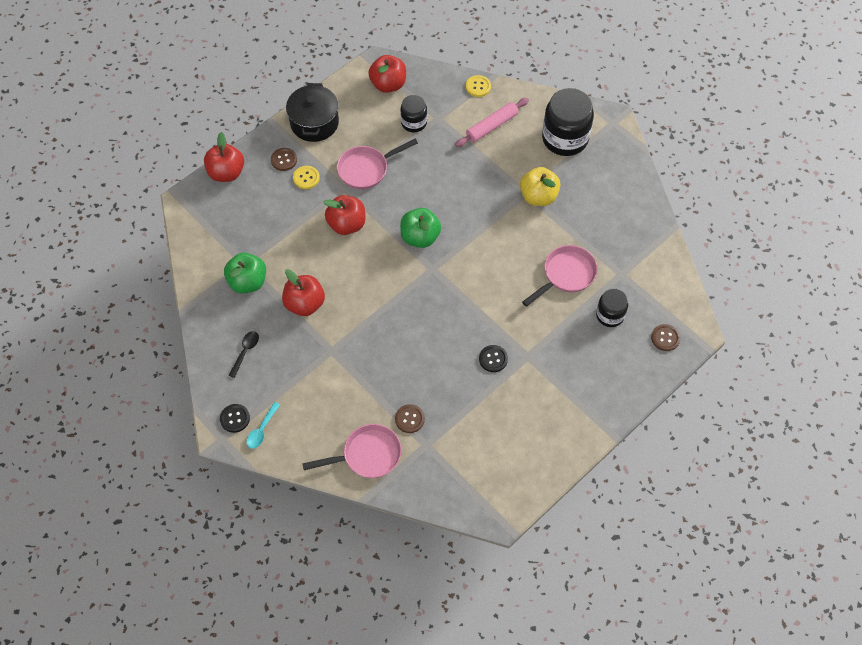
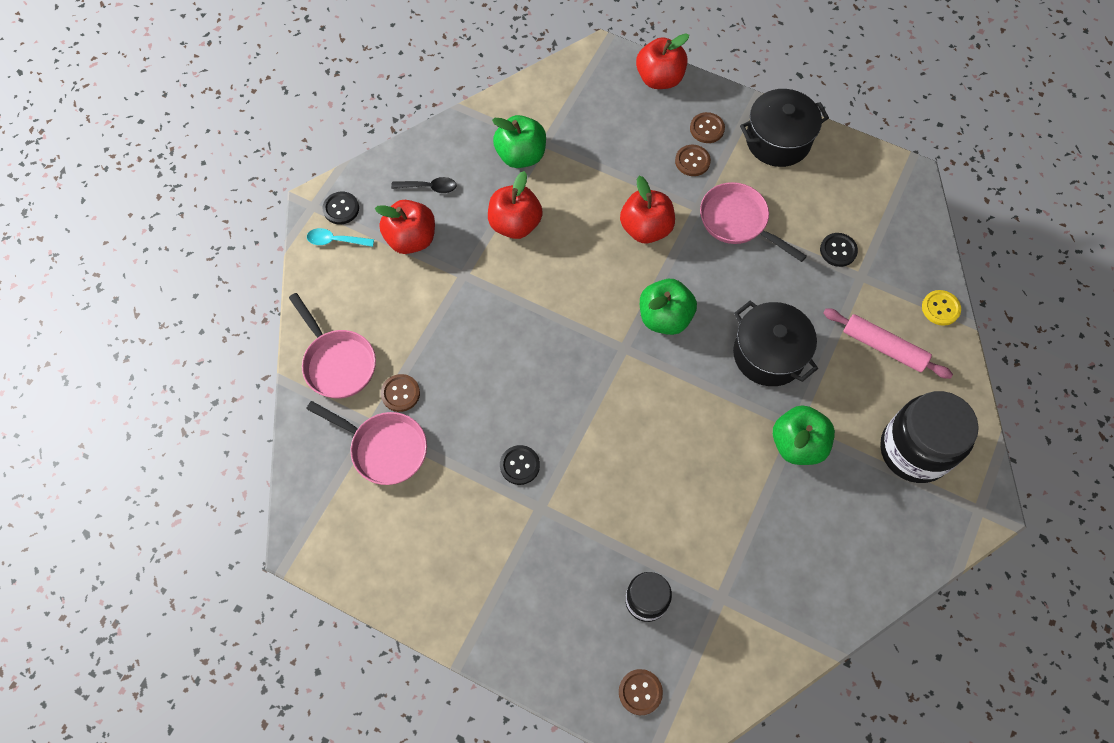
camera: 70 degrees right, 5 degrees up
(306, 178) = (692, 161): yellow button -> brown button
(388, 84) = (882, 200): red apple -> red apple (411, 239)
(414, 123) = (838, 250): black jar -> black button
(471, 189) = (768, 354): none -> black pot
(538, 197) = (797, 444): yellow apple -> green apple
(566, 275) = (686, 520): pink pan -> pink pan (384, 448)

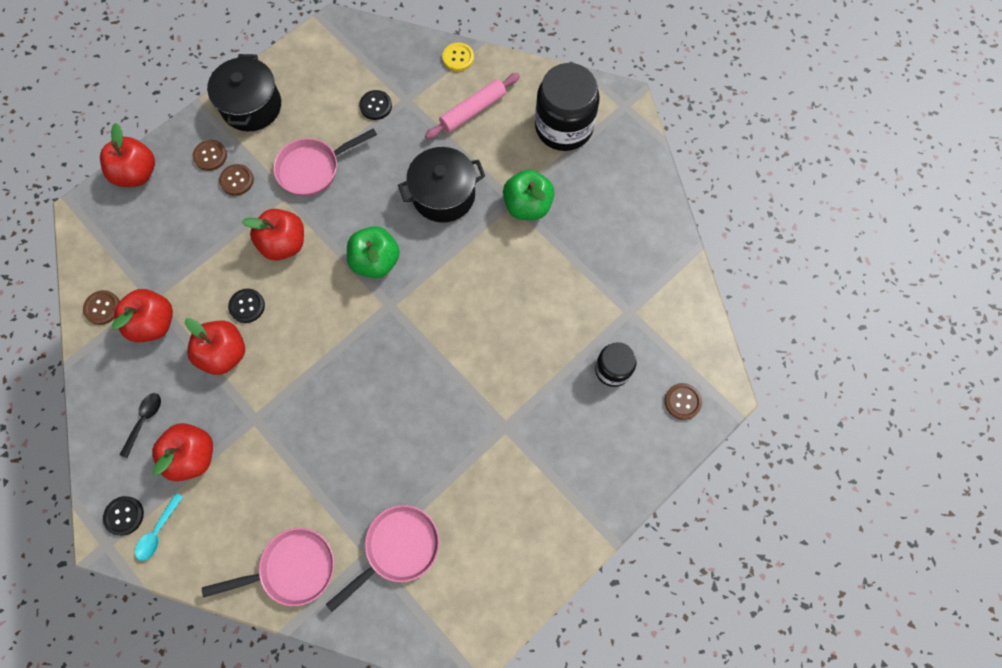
camera: 70 degrees left, 5 degrees up
(400, 393) = (350, 516): brown button -> brown button (102, 308)
(519, 465) = (461, 431): black button -> black button (247, 306)
(521, 155) = (154, 323): green apple -> red apple

